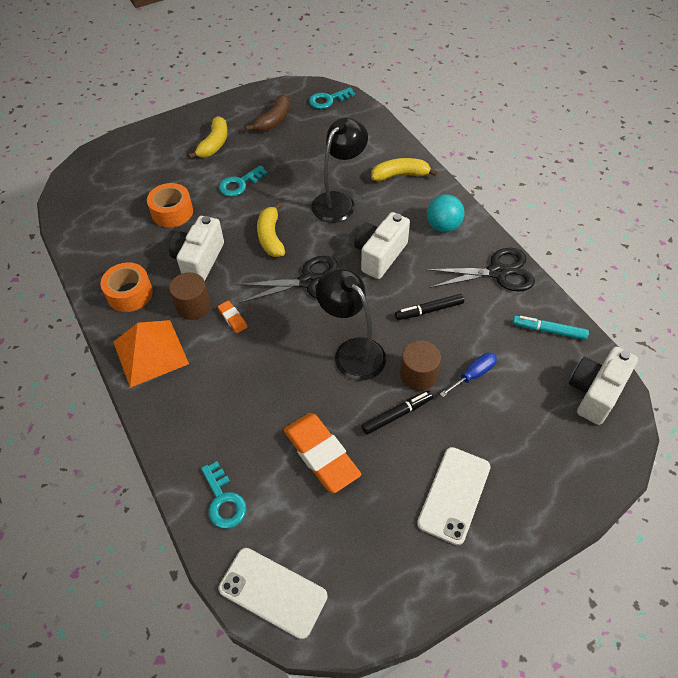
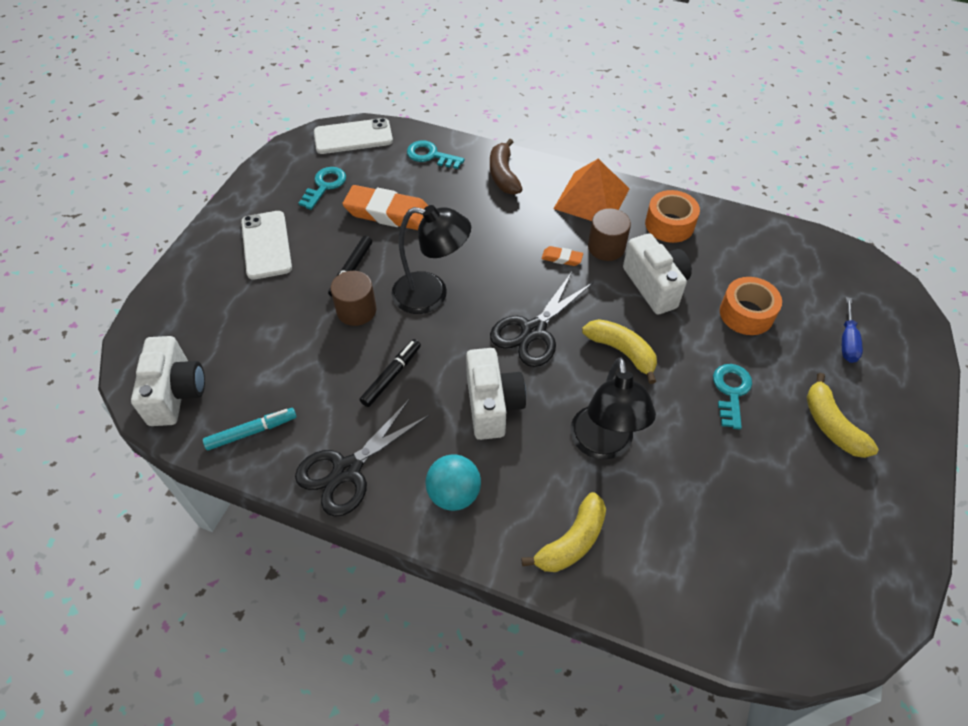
camera: 140 degrees right, 0 degrees up
(274, 120) = (822, 519): brown banana -> brown banana (503, 175)
(328, 100) = (809, 622): turquoise key -> turquoise key (325, 186)
(473, 375) = (305, 340): blue screwdriver -> blue screwdriver (847, 341)

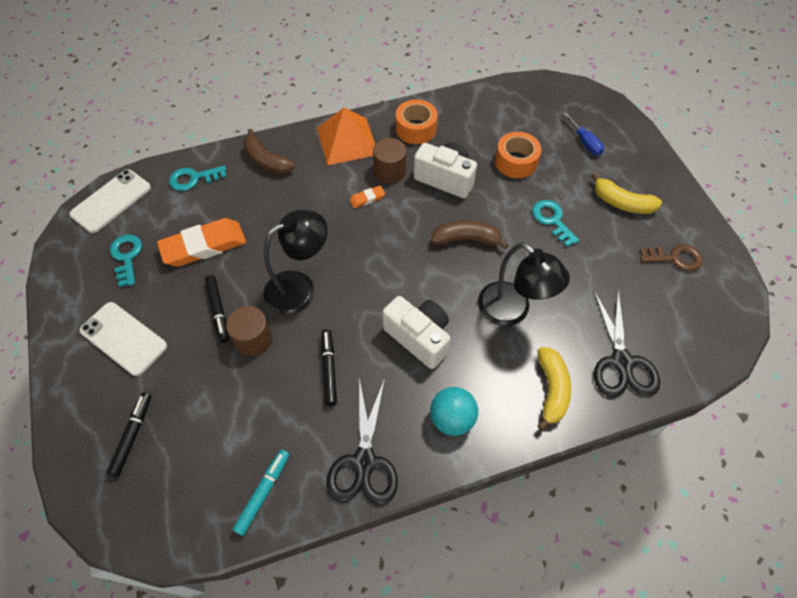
camera: 40 degrees left, 5 degrees up
(176, 393) = (167, 513): white camera -> none
(206, 319) = (132, 435): none -> black marker
(533, 331) = (397, 264): black scissors -> black scissors (621, 362)
(622, 351) = (466, 239): yellow banana -> brown banana
(841, 520) = (675, 258): none -> brown key

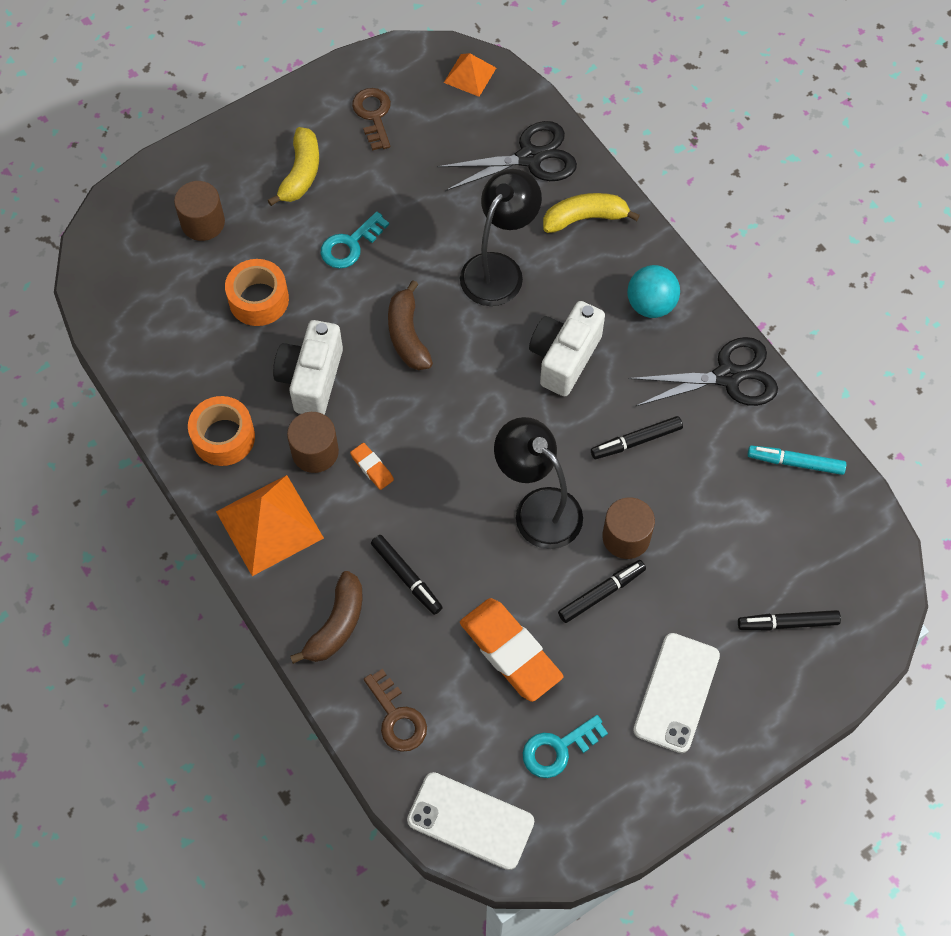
camera: 105 degrees left, 5 degrees up
(193, 179) = (397, 717): turquoise key -> brown key
(282, 201) = (406, 577): none -> black marker
(585, 142) = (203, 222): blue screwdriver -> brown cylinder
(716, 336) = (470, 75): none -> orange pyramid

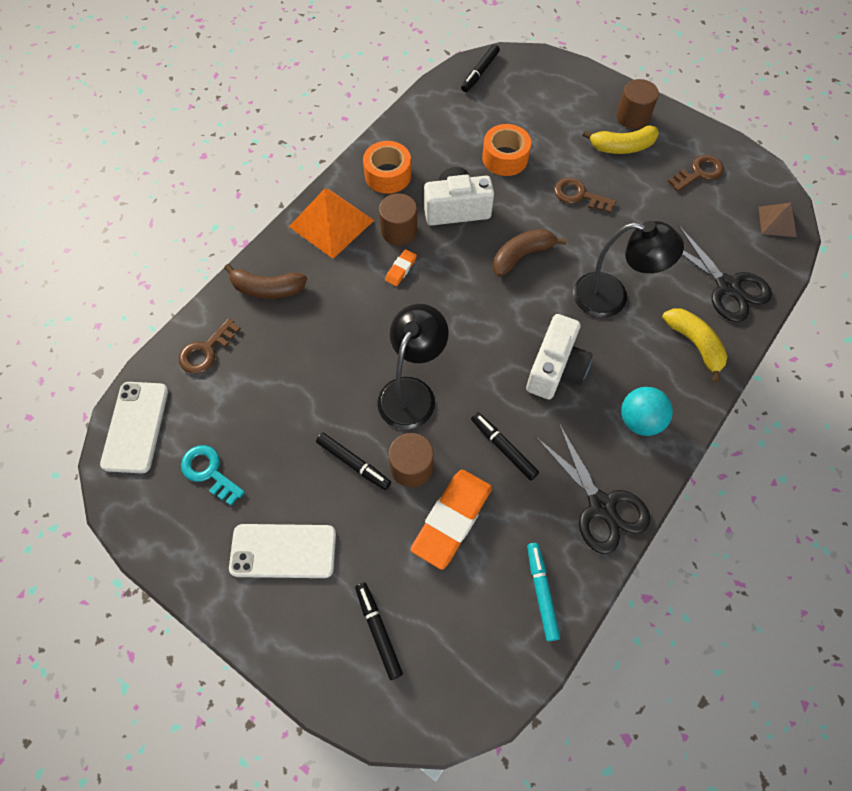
camera: 70 degrees right, 0 degrees up
(203, 222) = (549, 107): brown cylinder -> brown cylinder (632, 117)
(350, 245) = (579, 195): turquoise key -> brown key
(406, 577) = (320, 320): black marker -> black marker (480, 72)
(470, 75) = (777, 221): orange pyramid -> brown pyramid
(510, 652) = (281, 411): orange eraser -> orange eraser (452, 520)
(564, 357) = (555, 369): white camera -> white camera turned 105 degrees clockwise

